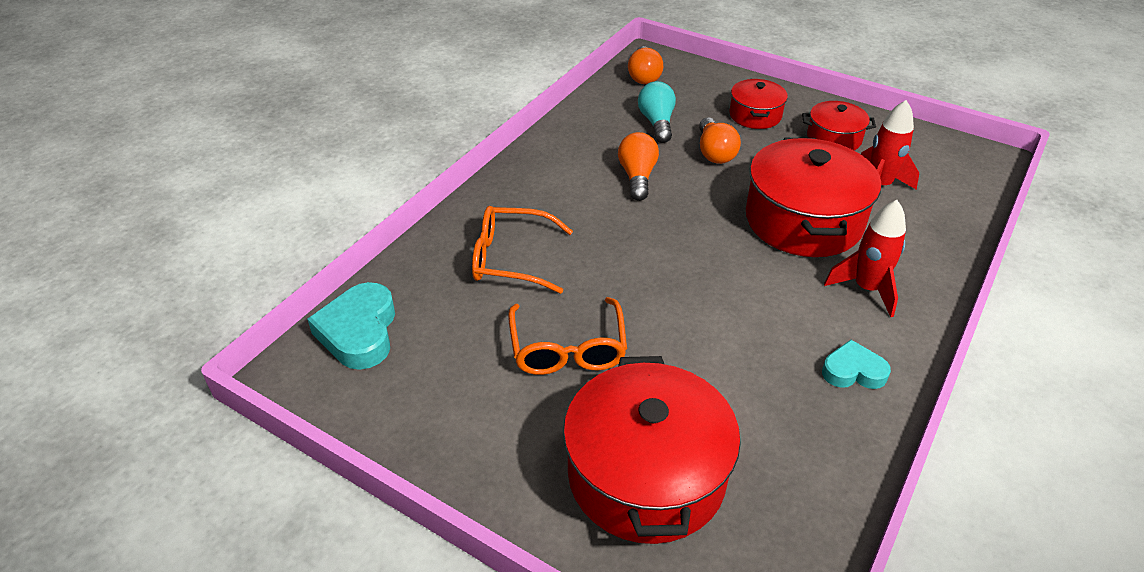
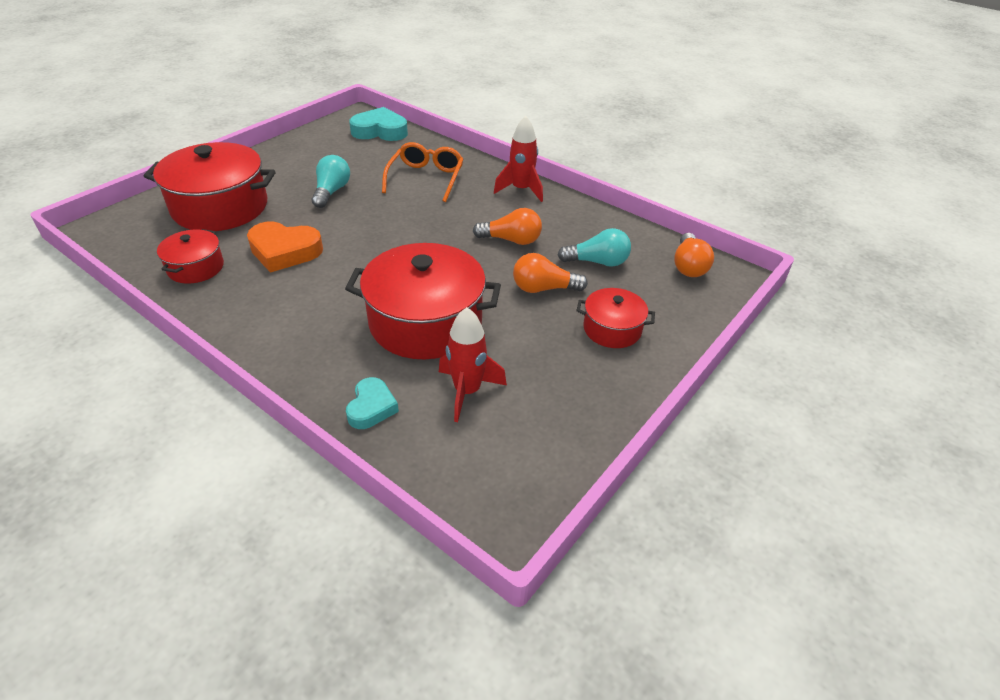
camera: 95 degrees right, 0 degrees up
(568, 349) = (331, 192): orange glasses -> turquoise light bulb
(644, 76) = (688, 266): orange light bulb -> orange light bulb turned 90 degrees counterclockwise
(731, 361) = (284, 251): none -> orange heart
(834, 138) = (562, 380): red pot -> red pot (196, 267)
(853, 371) = (242, 305): turquoise heart -> turquoise heart (371, 407)
(866, 289) = (322, 337): red rocket -> red rocket (521, 190)

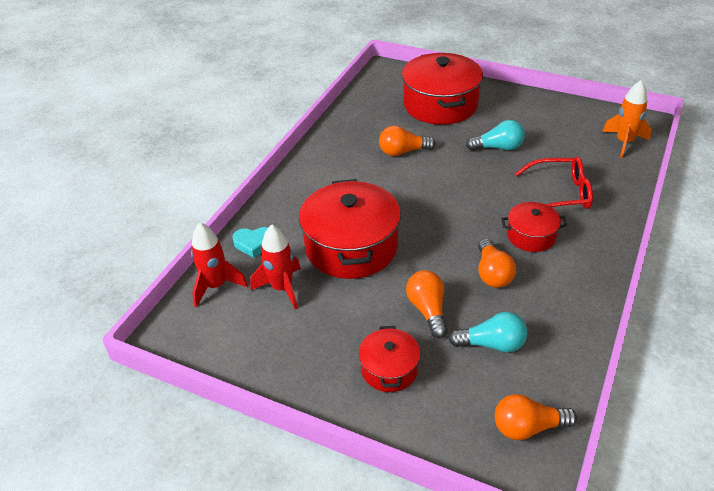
camera: 80 degrees right, 0 degrees up
(196, 267) = (364, 121): red pot -> red pot (531, 236)
(284, 251) = (403, 152): orange heart -> orange light bulb
(380, 131) = (624, 142): turquoise heart -> orange rocket
(426, 178) = (560, 193): orange glasses -> red glasses
(521, 190) = (588, 263): red rocket -> red rocket (216, 286)
(597, 262) = (491, 344): turquoise light bulb -> turquoise light bulb turned 75 degrees counterclockwise

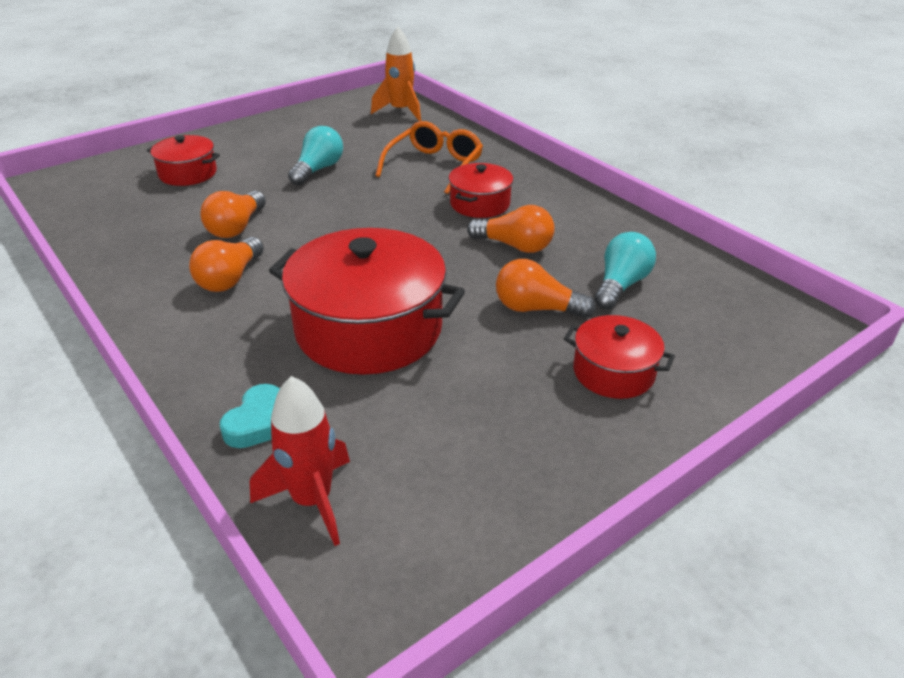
camera: 65 degrees left, 5 degrees down
(282, 288) = (388, 423): red rocket -> none
(440, 105) = (188, 173): red pot -> red pot, size x0.52
(528, 427) = (749, 306): orange light bulb -> orange light bulb (230, 278)
(560, 193) = (434, 166): red glasses -> orange glasses

